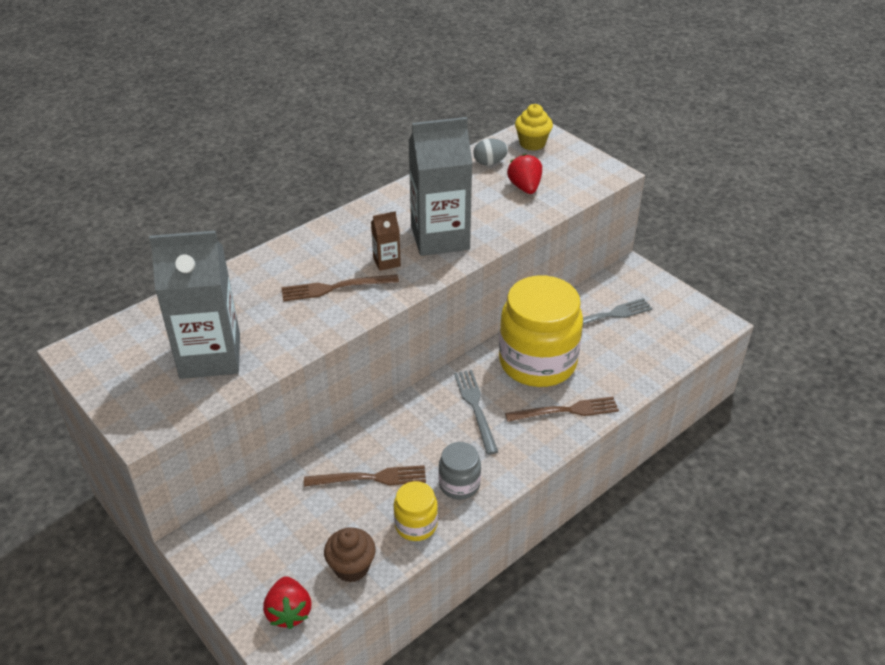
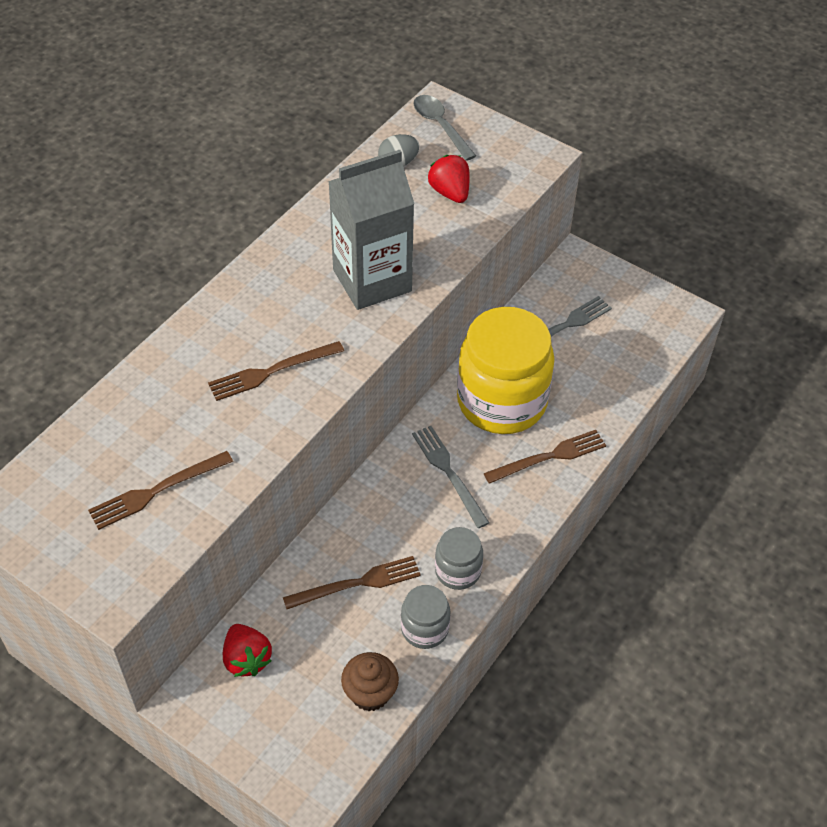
camera: 15 degrees left, 10 degrees up
(210, 356) = (157, 491): grey carton -> brown fork
(289, 612) = (319, 759): red strawberry -> red strawberry (247, 659)
(386, 262) = (320, 325): brown carton -> none
(416, 525) = (424, 628): yellow jar -> grey jar
(532, 143) = (440, 126): yellow cupcake -> grey spoon

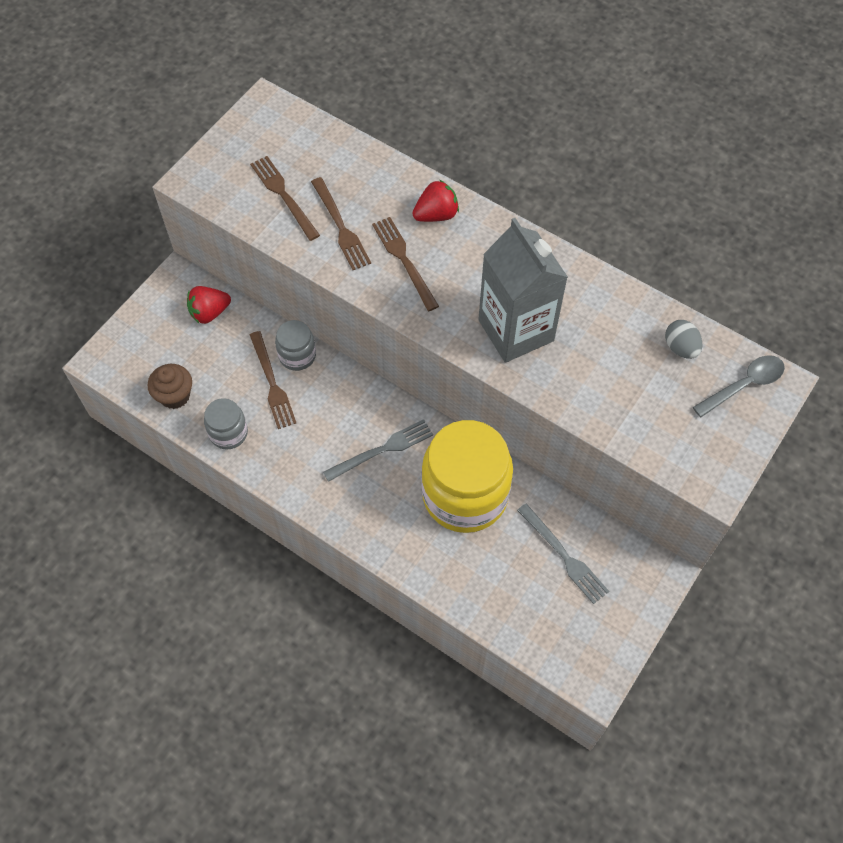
camera: 90 degrees right, 10 degrees up
(450, 192) = (643, 394): red strawberry -> red strawberry (436, 215)
(458, 571) = (282, 457): grey jar -> grey jar (297, 355)
(549, 457) = (401, 534): brown fork -> brown fork (340, 226)

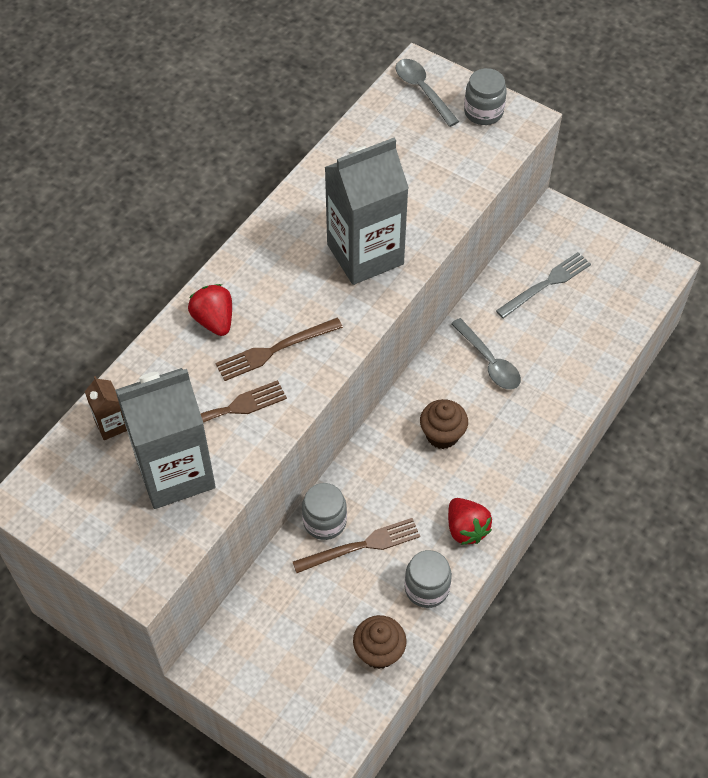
camera: 90 degrees left, 5 degrees down
(209, 312) = (262, 622): red strawberry -> red strawberry (466, 529)
(284, 196) = (175, 472): brown fork -> grey carton
(331, 151) = (111, 424): none -> brown carton
(382, 450) = (442, 435): grey fork -> brown cupcake
(465, 495) = (489, 361): yellow jar -> grey spoon
(680, 347) = (383, 131): grey egg -> none
(720, 443) = (483, 112): none -> grey jar

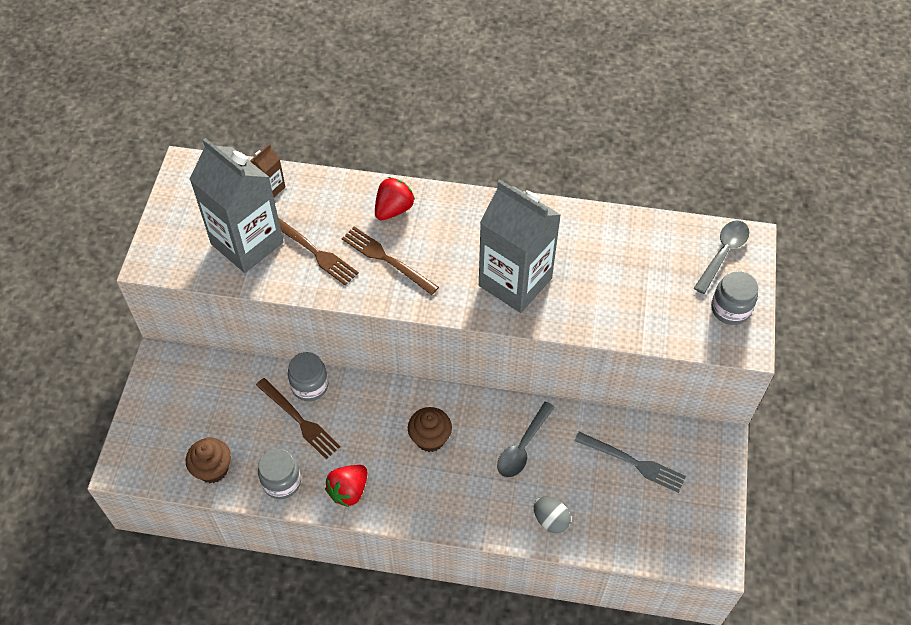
camera: 65 degrees right, 0 degrees up
(574, 371) = (550, 520): none -> grey egg

